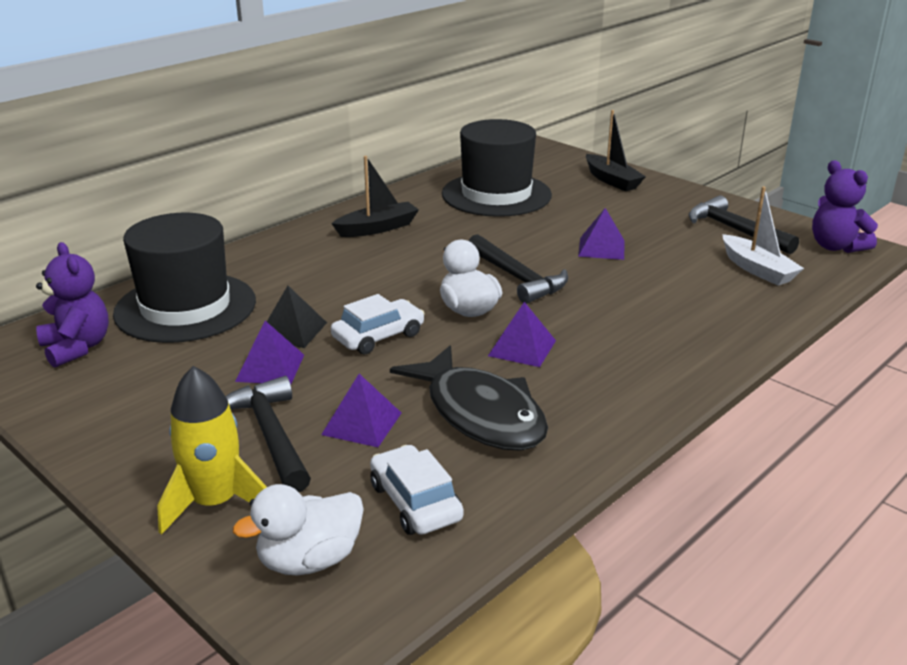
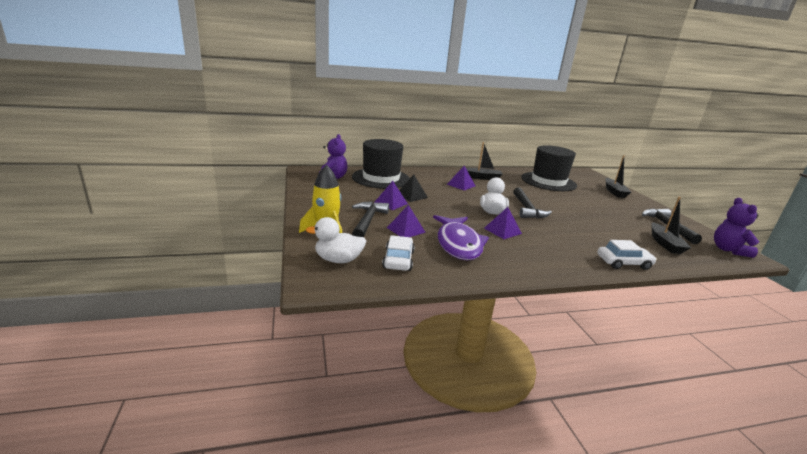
camera: 30 degrees right, 5 degrees down
(378, 336) = (443, 208): white car -> white car (623, 263)
(480, 413) = (458, 244): black fish -> purple fish
(601, 248) = (581, 211): purple pyramid -> purple pyramid (461, 185)
(757, 269) = (665, 244): white boat -> black boat

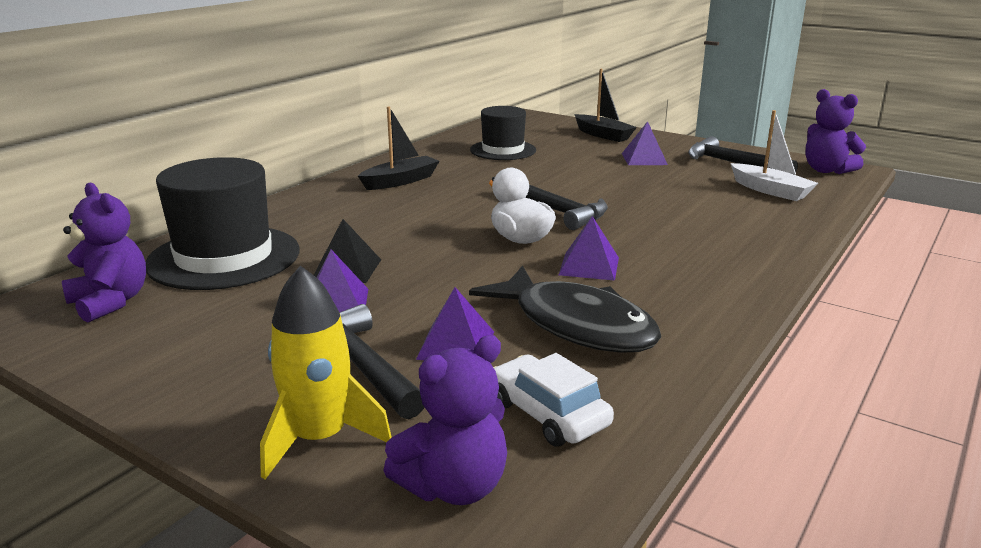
camera: 40 degrees left, 0 degrees up
(338, 260) = (454, 486): white duck -> purple teddy bear
(458, 244) = (576, 325): purple fish -> black fish
(461, 185) = (392, 209): purple pyramid -> purple pyramid (644, 159)
(548, 181) = (503, 150): black hat -> black hat, size x0.63
(623, 263) = (786, 241): white car -> none
(665, 244) = (770, 190): black boat -> white boat

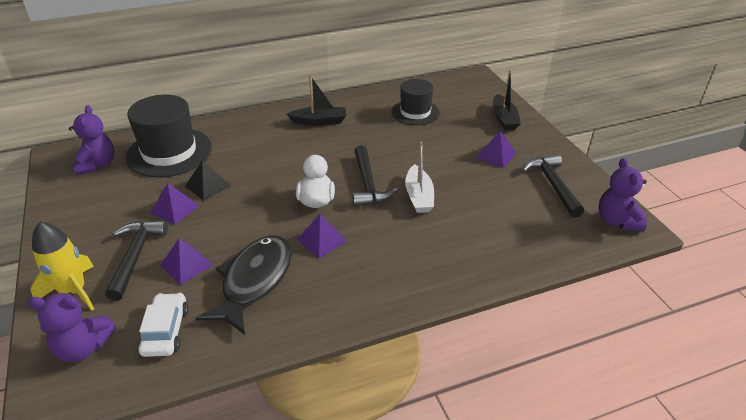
camera: 35 degrees right, 15 degrees up
(576, 325) = (254, 281): black fish -> black fish turned 150 degrees counterclockwise
(770, 190) = (536, 224): white boat -> white boat (419, 196)

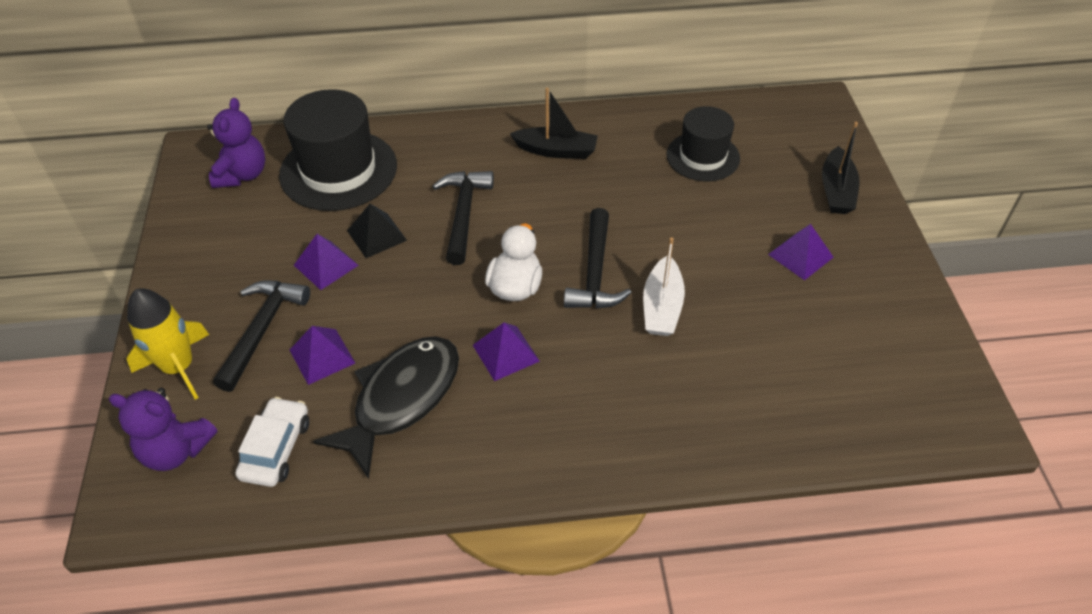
camera: 15 degrees right, 10 degrees up
(553, 185) = (870, 324): black hammer -> black hammer (463, 214)
(617, 221) = (947, 406): purple teddy bear -> none

